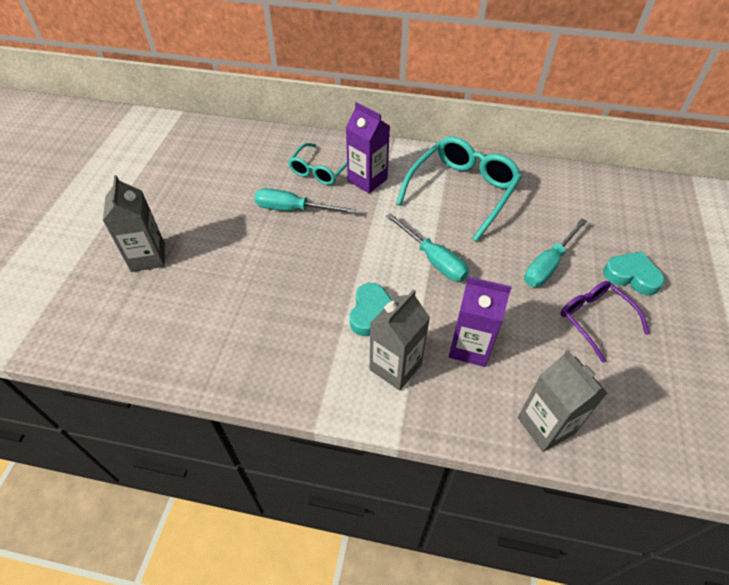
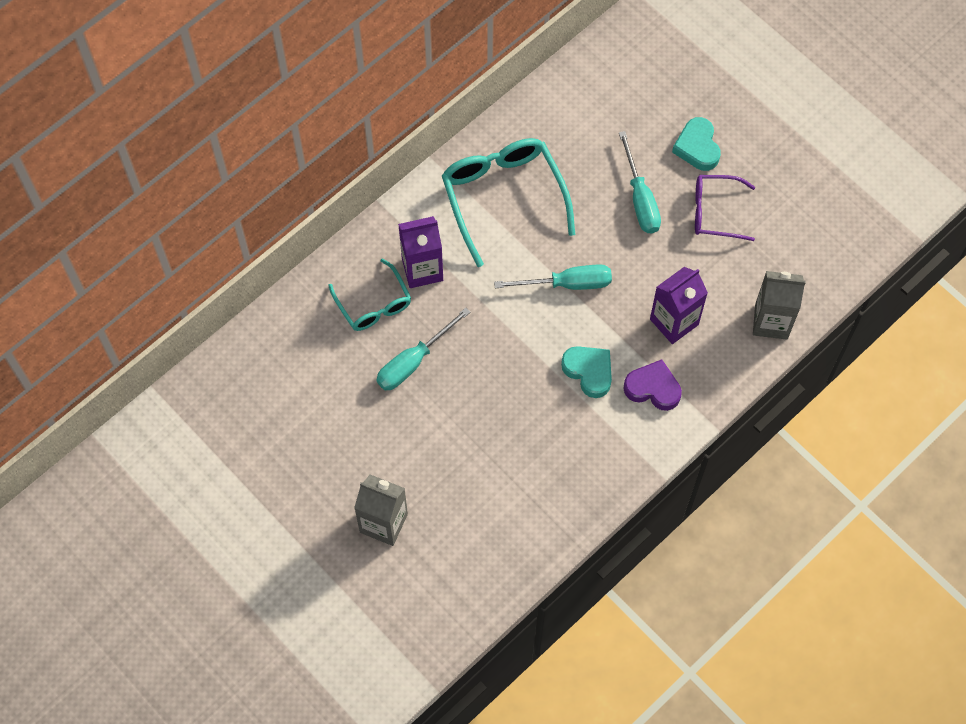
camera: 55 degrees left, 15 degrees up
(395, 367) = (653, 388): grey carton -> purple heart
(631, 276) = (697, 147): turquoise heart -> turquoise heart turned 75 degrees counterclockwise

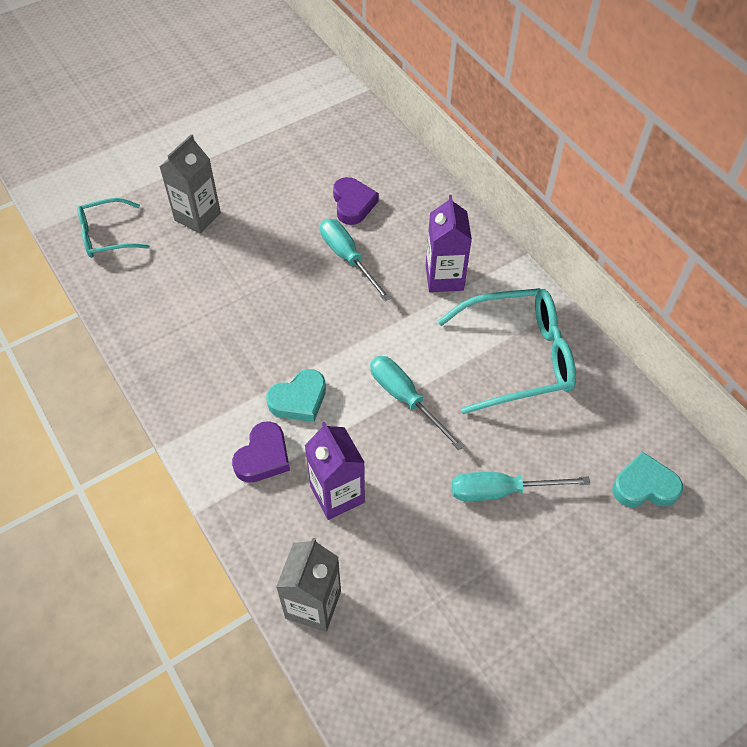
camera: 100 degrees right, 10 degrees down
(338, 370) = (353, 204): none -> purple heart
(374, 304) = (414, 236): turquoise glasses -> turquoise glasses (106, 236)
(567, 284) = (405, 398): turquoise screwdriver -> turquoise screwdriver turned 135 degrees clockwise
(697, 147) = (567, 571): turquoise heart -> turquoise heart (644, 486)
(715, 212) = (473, 571): purple glasses -> none

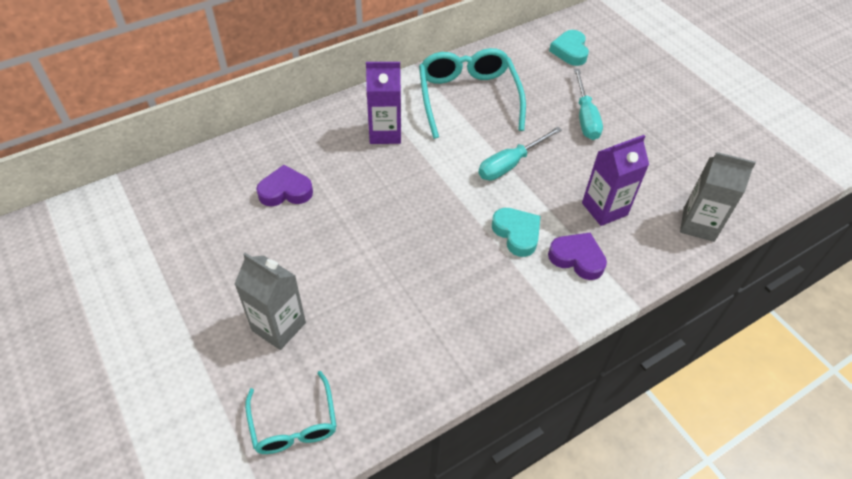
camera: 90 degrees left, 5 degrees down
(347, 258) = (355, 197): turquoise screwdriver -> none

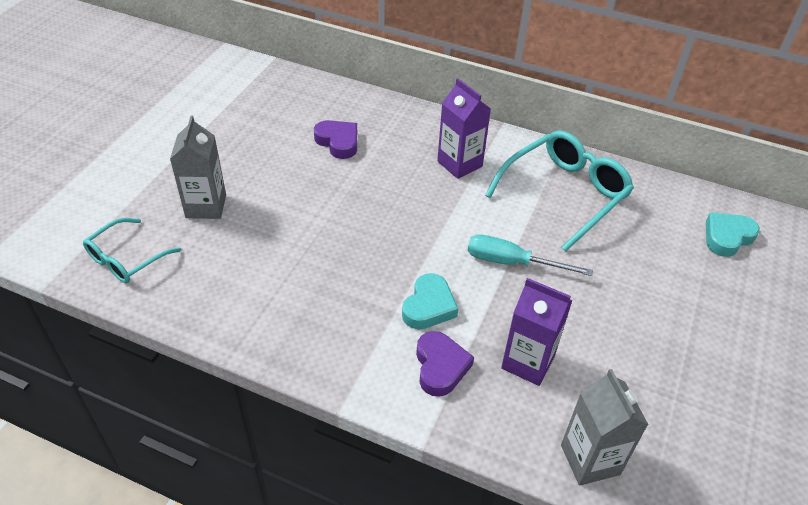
camera: 55 degrees right, 5 degrees down
(585, 117) = (642, 291): turquoise screwdriver -> none

